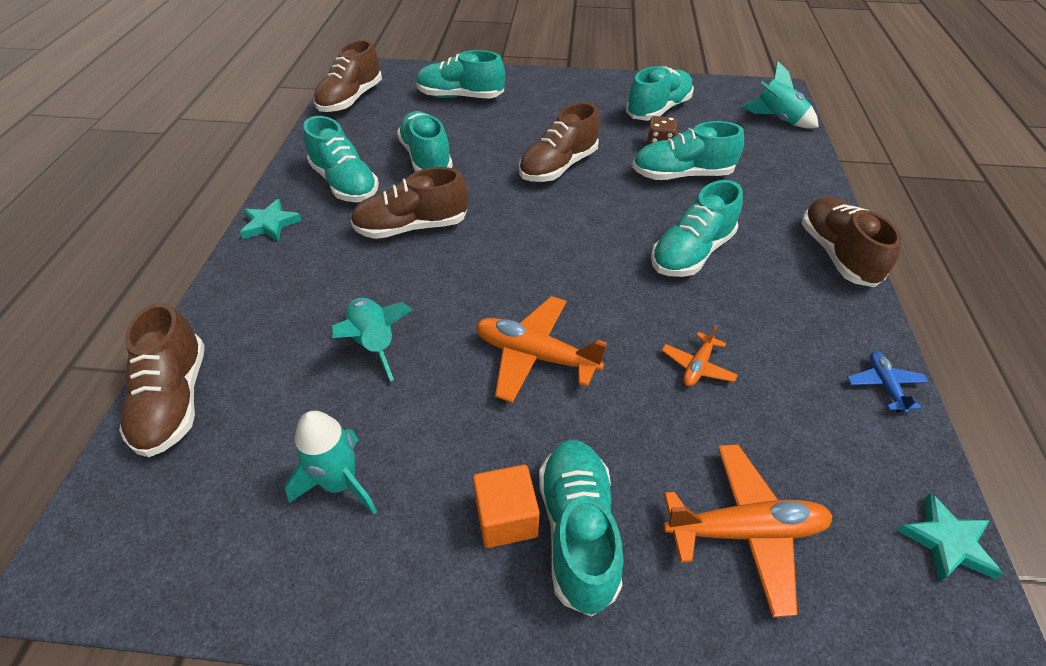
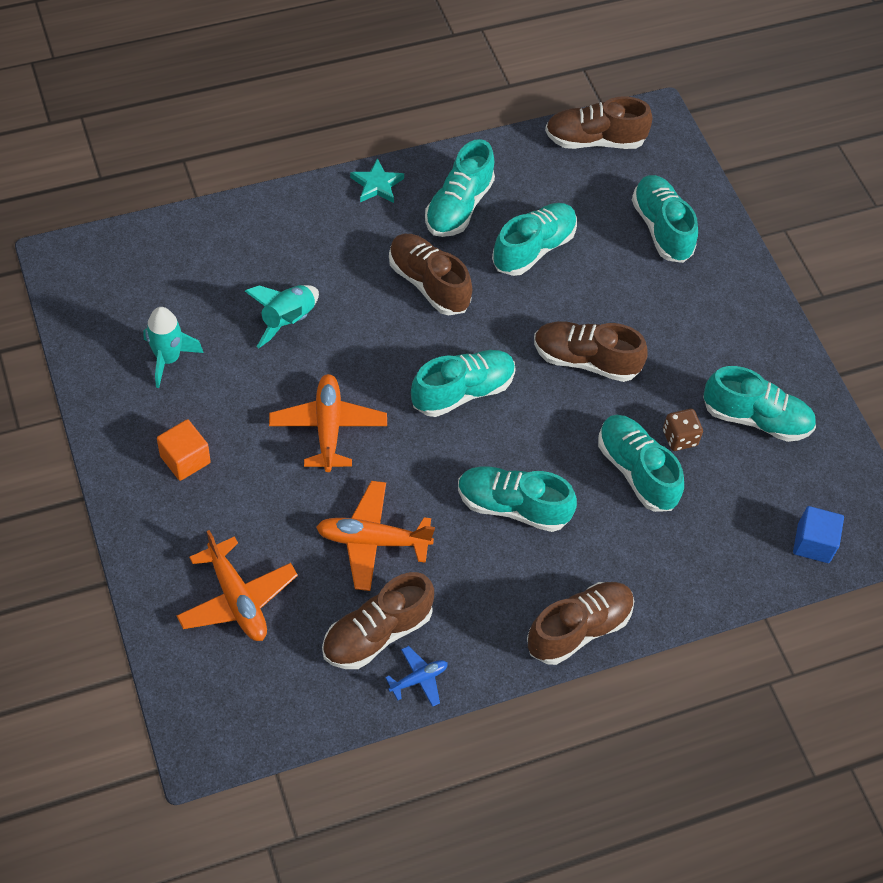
camera: 60 degrees right, 10 degrees up
(174, 400) = (184, 235): brown shoe -> brown shoe (377, 633)
(578, 531) = (194, 502): turquoise shoe -> turquoise shoe (462, 392)
(697, 366) = (372, 541): orange plane -> orange plane, size x1.87
(778, 119) = (813, 543): turquoise rocket -> blue cube
(946, 542) = (284, 725): turquoise star -> none

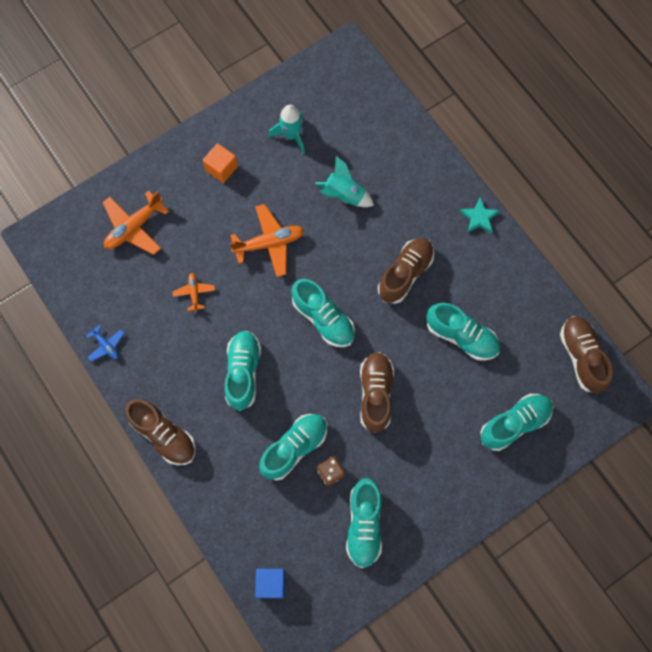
camera: 80 degrees right, 15 degrees up
(372, 541) = (194, 293): orange plane -> orange plane, size x0.53
(377, 633) = (131, 313): brown shoe -> none
(458, 207) = (480, 276): turquoise shoe -> none

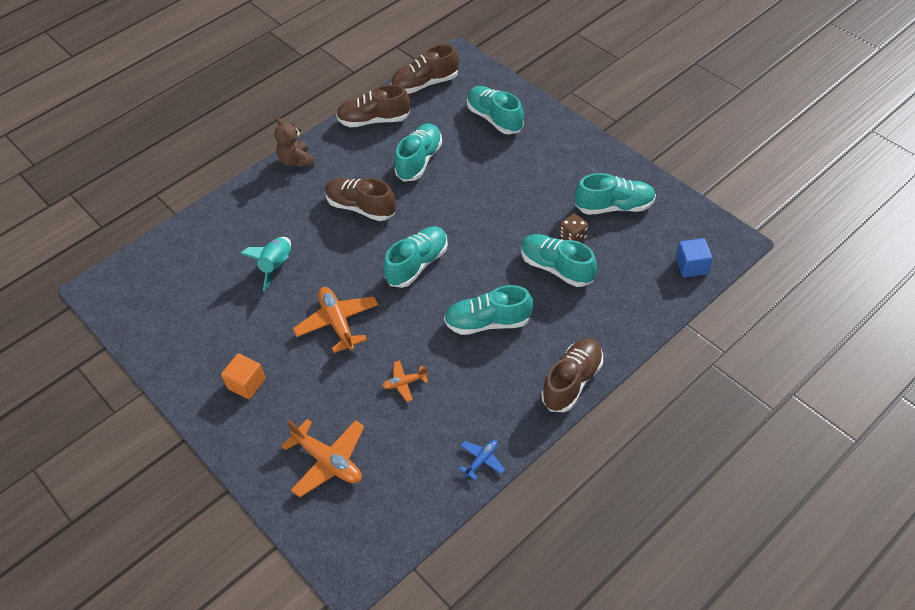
camera: 95 degrees left, 20 degrees down
(291, 135) = (203, 323): turquoise rocket -> none
(375, 394) = (488, 214): brown shoe -> brown shoe (374, 120)
(479, 217) = (296, 161): turquoise star -> brown teddy bear

